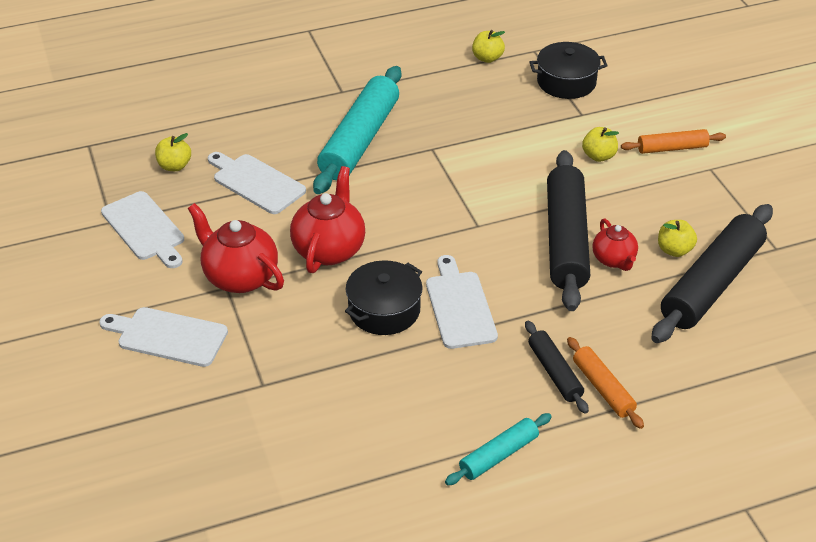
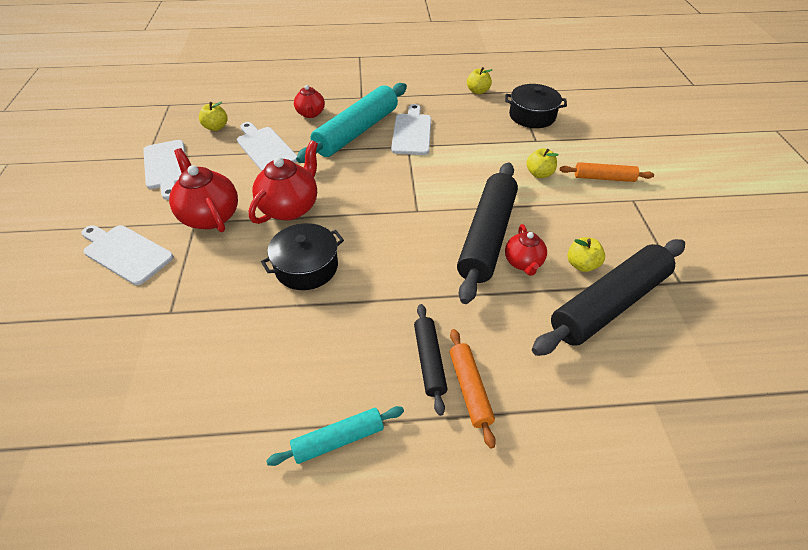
camera: 15 degrees right, 5 degrees up
(288, 126) = (310, 114): none -> red teapot
(459, 306) = (371, 277): white cutting board -> white cutting board (412, 132)

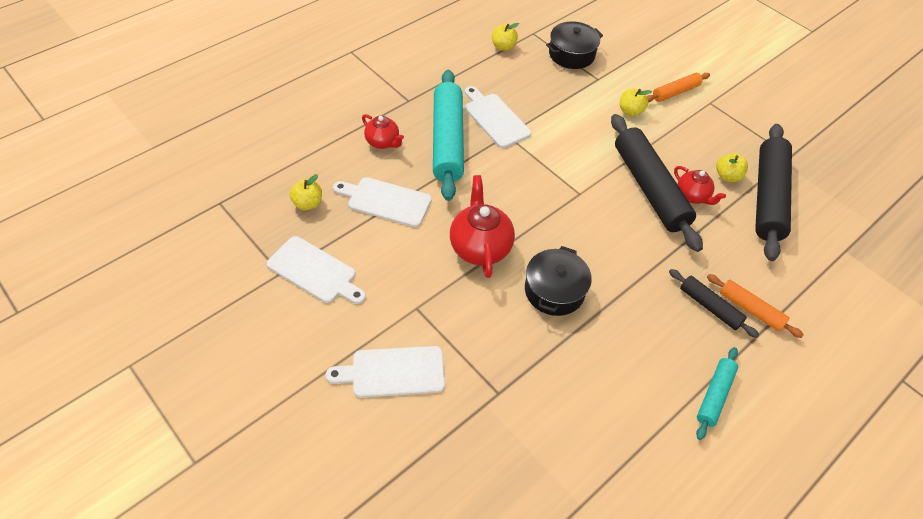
camera: 40 degrees left, 5 degrees up
(210, 216) = (422, 295): red teapot -> none

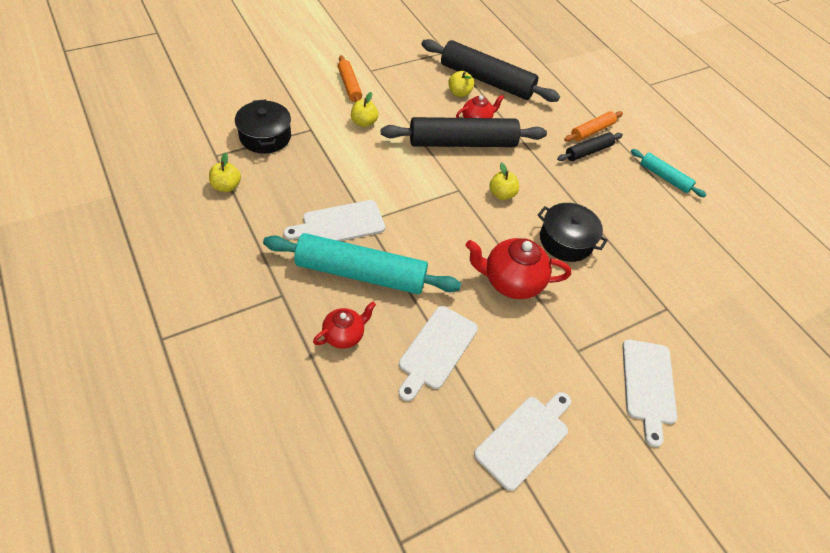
camera: 80 degrees left, 0 degrees up
(308, 203) = (423, 432): yellow apple -> yellow apple (501, 194)

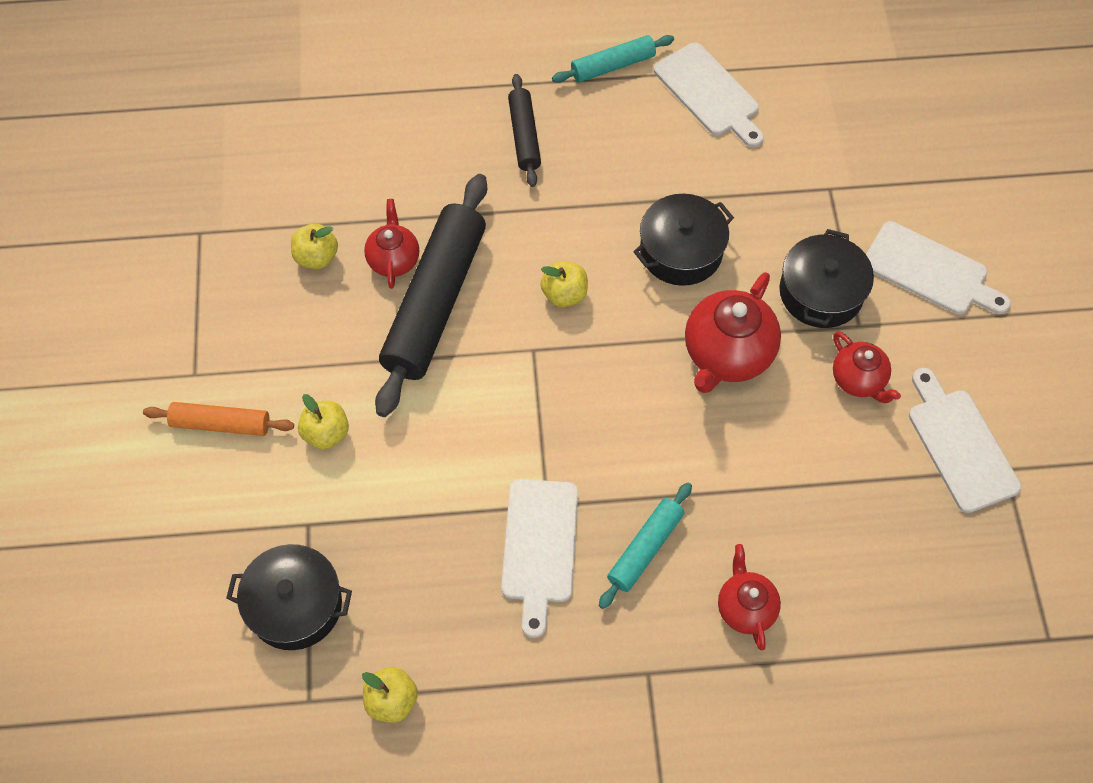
camera: 60 degrees left, 10 degrees up
(361, 273) = (645, 548): turquoise rolling pin -> turquoise rolling pin, size x0.51
(436, 350) = (805, 496): white cutting board -> white cutting board (709, 93)
(486, 80) = (303, 202): black rolling pin -> none
(537, 360) = (858, 380): none -> red teapot
(587, 322) = (820, 292): none -> black pot
(592, 131) = (484, 109): orange rolling pin -> none

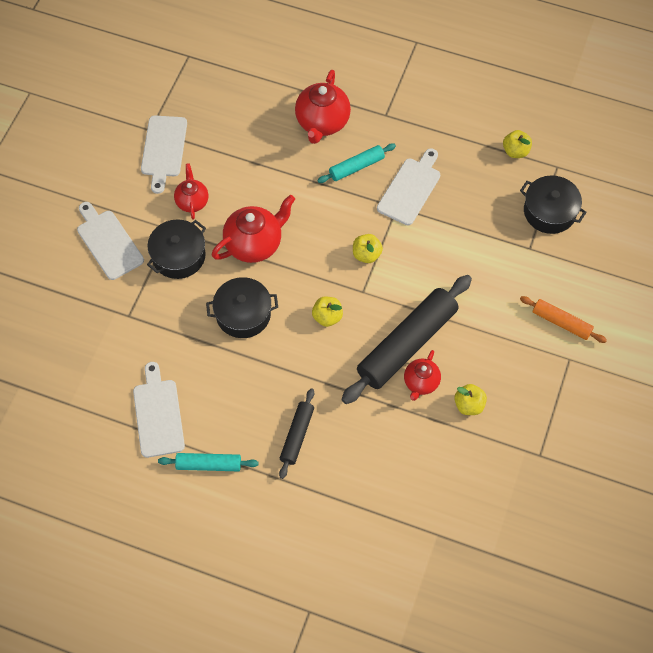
camera: 155 degrees left, 0 degrees up
(326, 433) = (502, 292): yellow apple -> yellow apple (366, 254)
(745, 607) = (322, 123): red teapot -> red teapot, size x1.67

